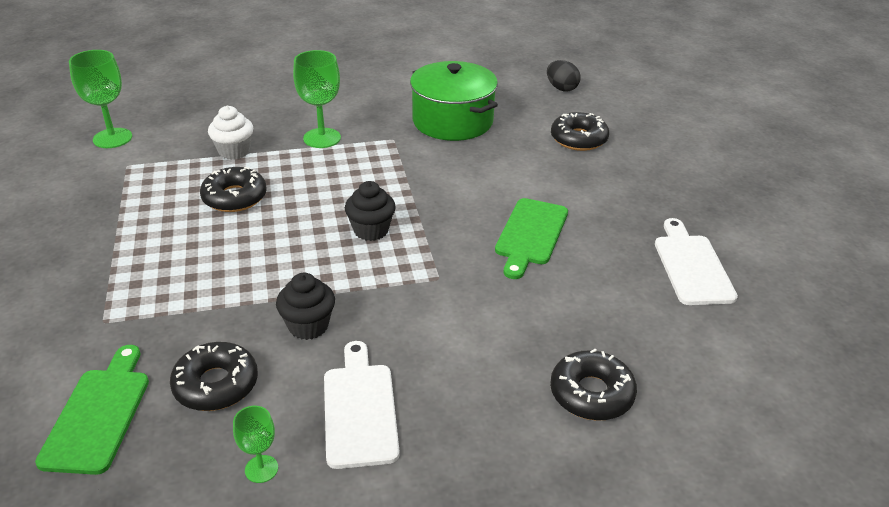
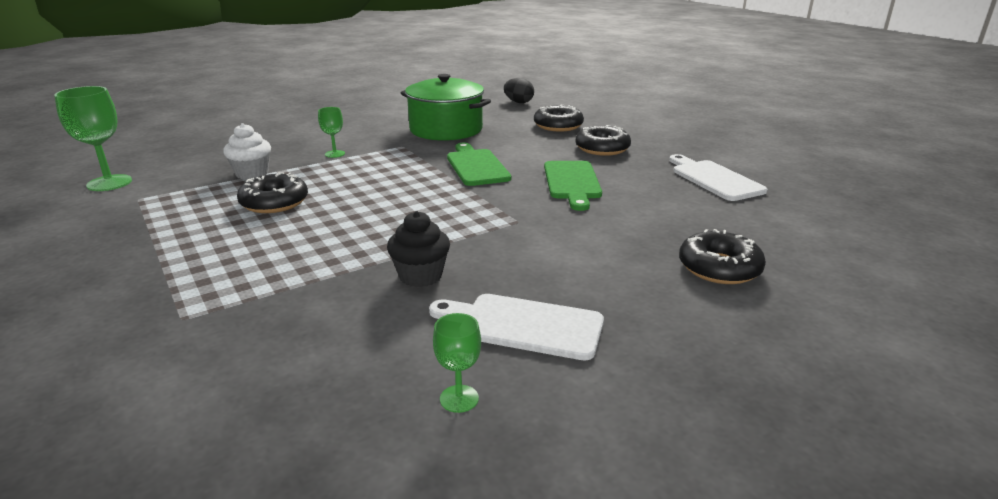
camera: 20 degrees left, 10 degrees down
(99, 414) = (226, 400): green cutting board -> green cutting board (476, 166)
(216, 385) = (354, 341): black donut -> black donut (602, 148)
(322, 138) = (335, 154): green goblet -> green goblet, size x0.55
(360, 409) = (524, 325): white cutting board -> white cutting board turned 45 degrees counterclockwise
(371, 230) = (429, 202): black cupcake -> none

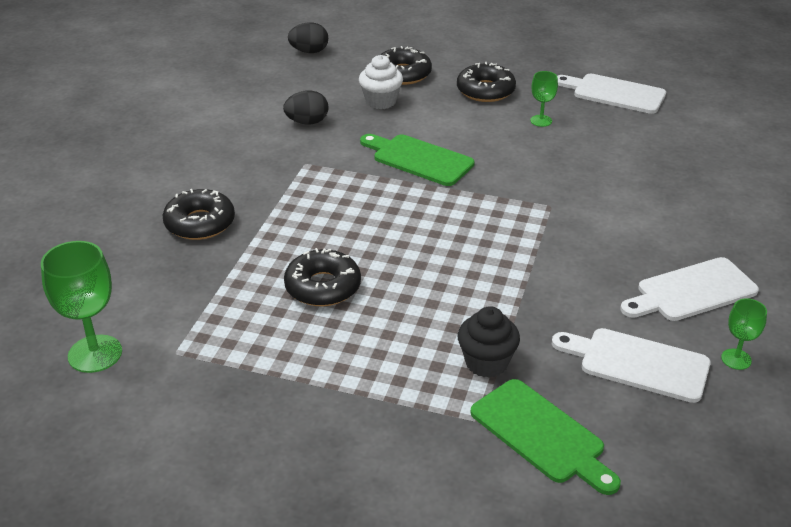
camera: 40 degrees left, 10 degrees up
(252, 173) = (226, 267): white cupcake -> white cupcake (381, 101)
(335, 154) = (259, 203): green goblet -> green goblet (541, 121)
(366, 350) = (638, 363): none -> white cutting board
(420, 276) = (570, 291): black cupcake -> black cupcake (486, 363)
(446, 129) = (307, 122): green pot -> black egg
(572, 182) = (523, 144): green cutting board -> green cutting board (541, 435)
(719, 268) = (727, 183): black donut -> black donut (200, 223)

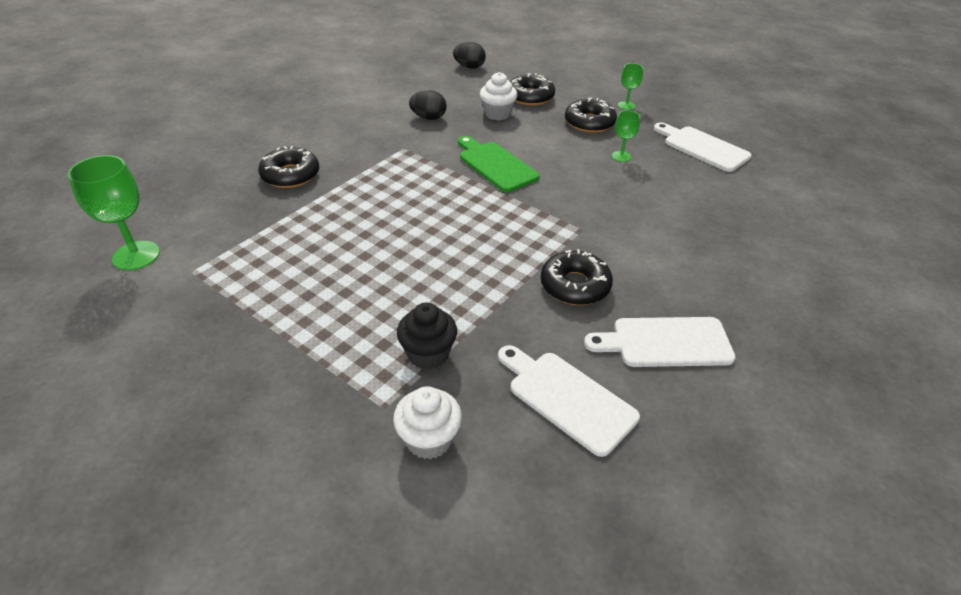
camera: 20 degrees right, 5 degrees up
(323, 287) = (342, 249): black donut -> black donut (575, 286)
(541, 435) = (429, 439): green cutting board -> white cupcake
(736, 359) = (670, 424): green goblet -> green goblet (626, 105)

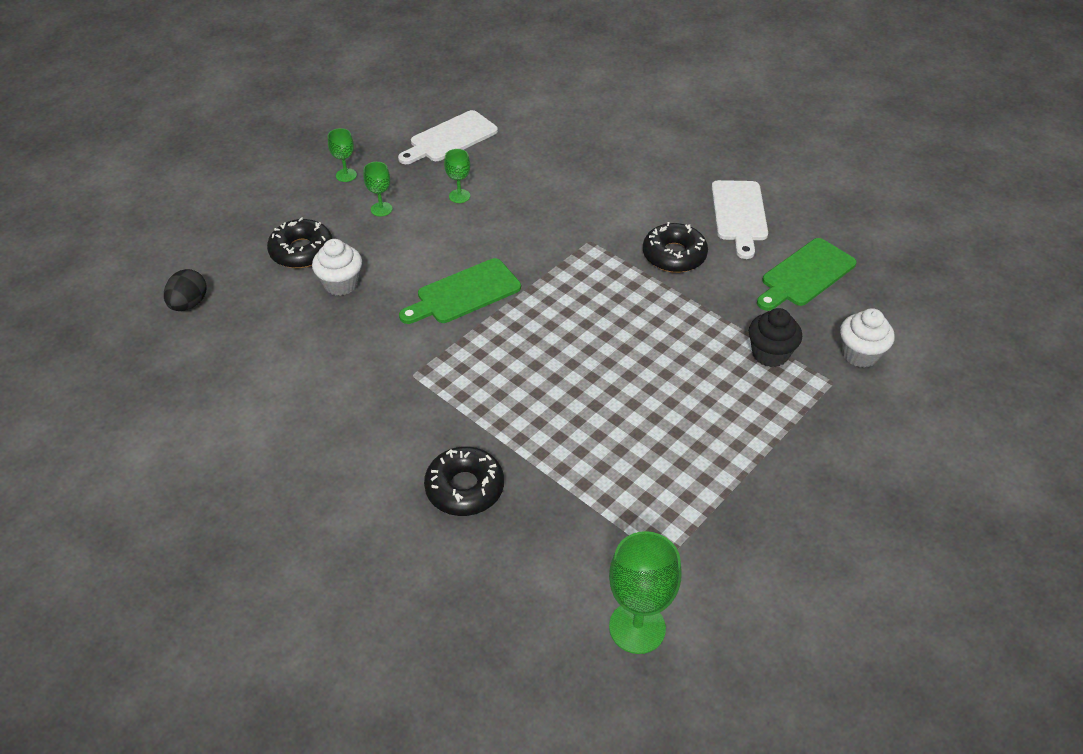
camera: 85 degrees left, 5 degrees up
(428, 118) = (336, 350): black egg -> none
(567, 398) = (805, 275): white cutting board -> green cutting board
(589, 123) = (381, 209): black donut -> green goblet

